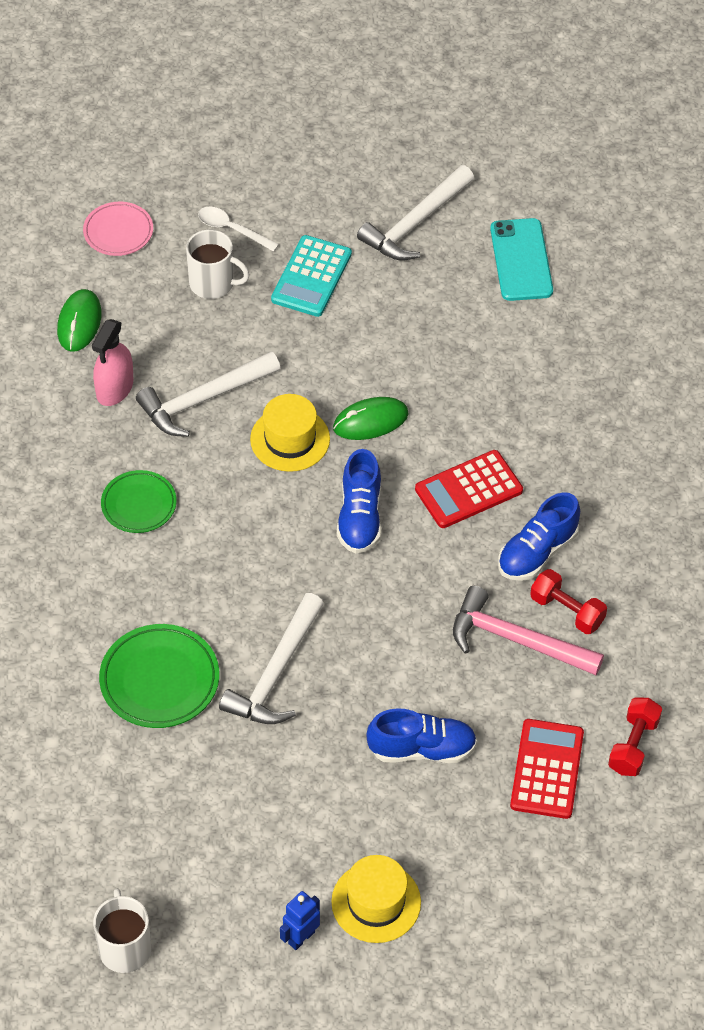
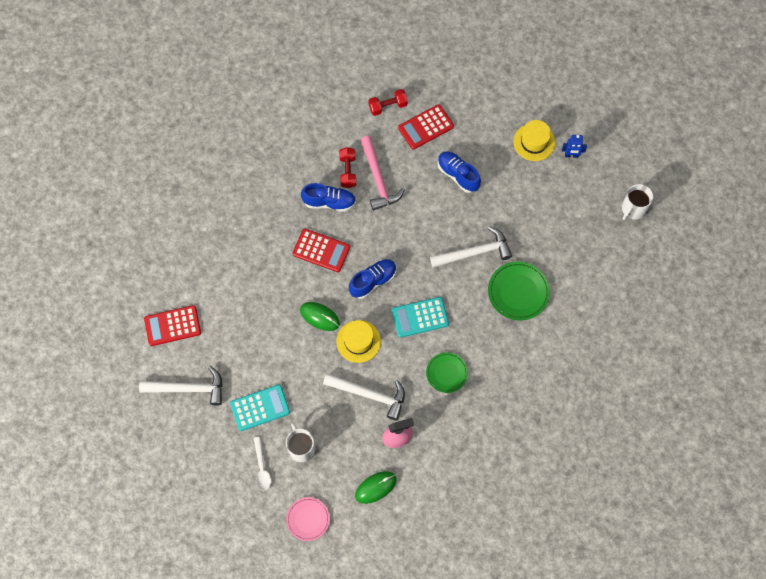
camera: 130 degrees left, 15 degrees up
(249, 533) = (420, 317): none -> turquoise calculator
(521, 260) = (172, 326): turquoise phone -> red calculator

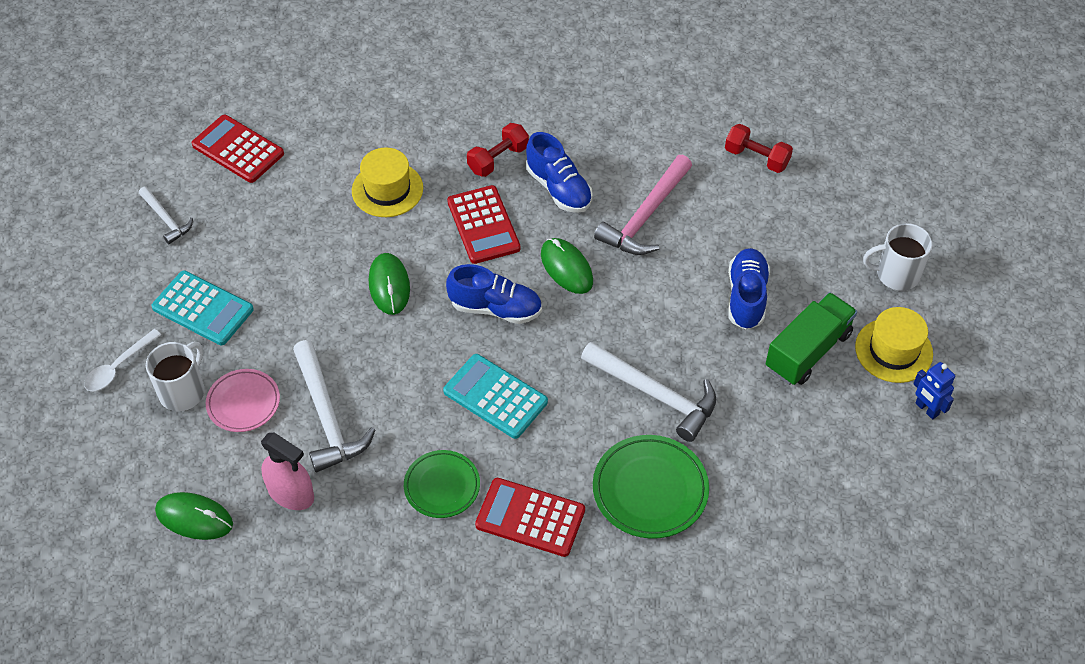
camera: 50 degrees right, 15 degrees down
(188, 389) = (166, 219): white hammer -> white hammer, size x0.56
(308, 519) = (83, 469): pink plate -> pink plate (243, 403)
(348, 171) = (621, 178): red dumbbell -> red dumbbell (498, 159)
(358, 341) = (394, 351): yellow hat -> yellow hat (387, 189)
(377, 234) = (566, 268): none -> green mouse
(426, 127) = (774, 216): red calculator -> red calculator (530, 518)
(505, 175) = (808, 351): none -> green truck
(633, 209) = (934, 549): white mug -> white mug (896, 274)

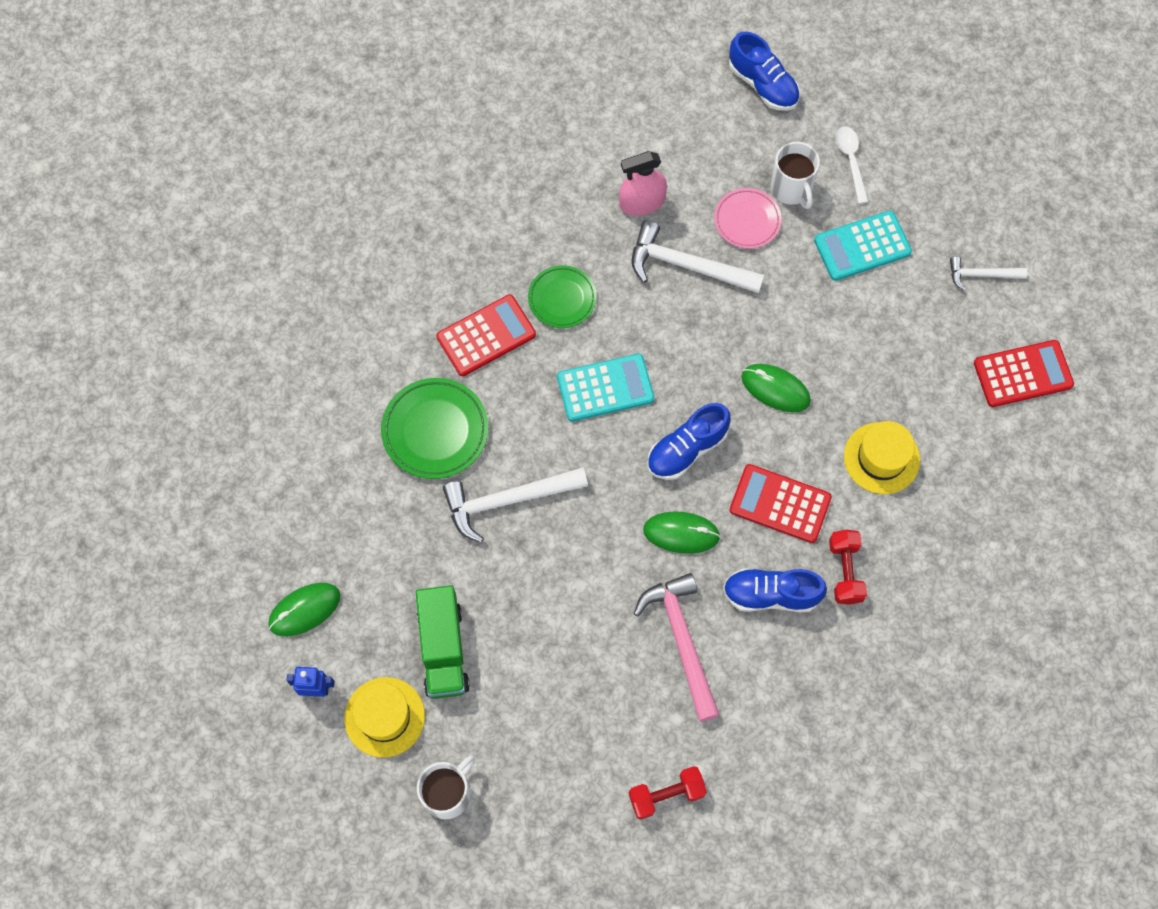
camera: 130 degrees right, 15 degrees up
(194, 518) = (674, 134): green mouse -> green mouse (304, 610)
(746, 297) = (533, 648): blue shoe -> blue shoe (763, 84)

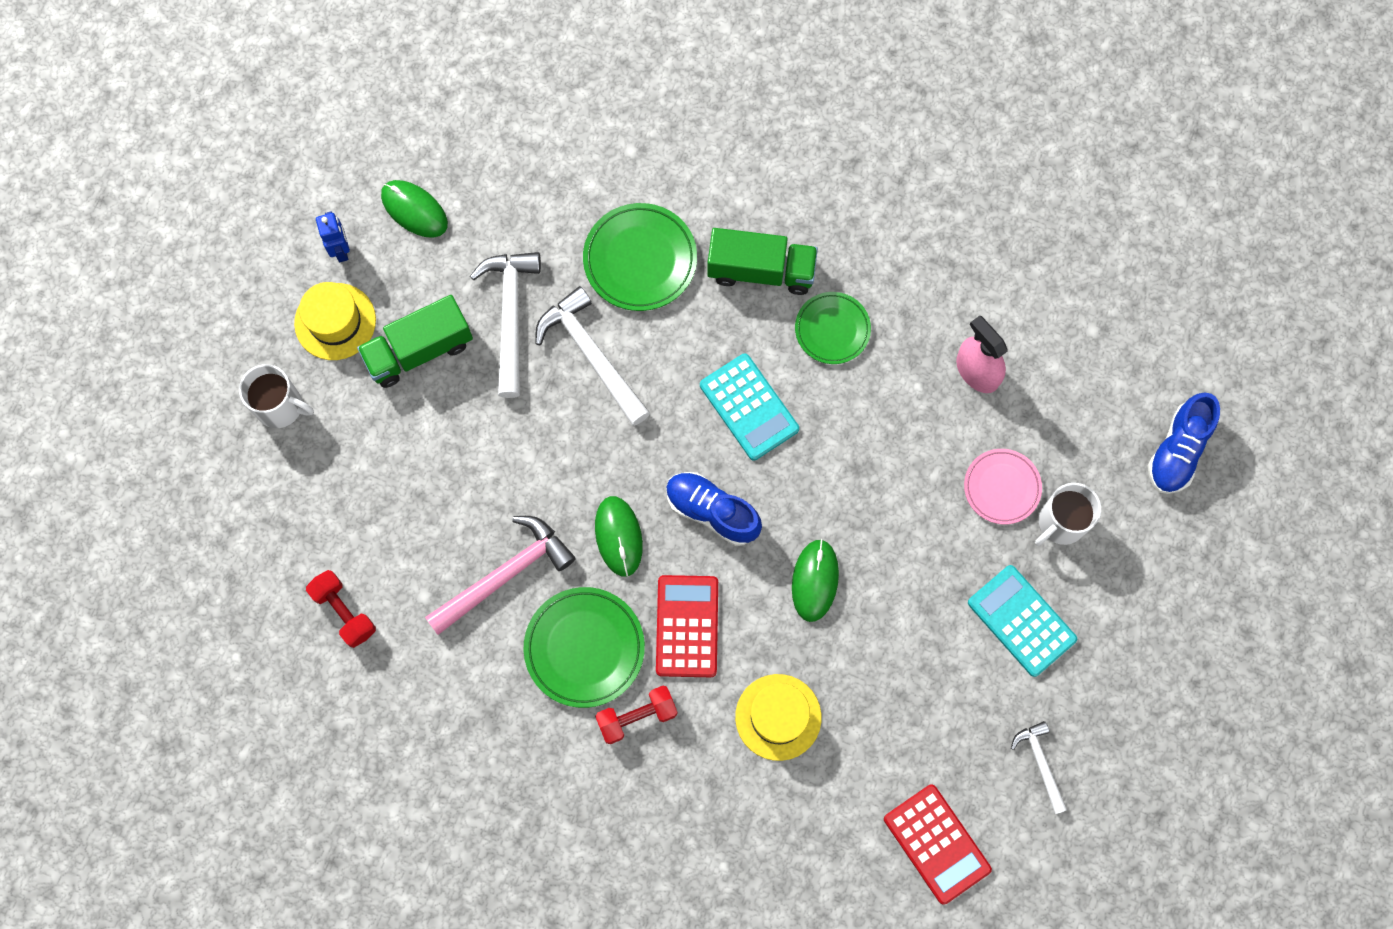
camera: 70 degrees right, 5 degrees up
(486, 336) = (761, 270): red calculator -> green truck
(687, 265) = (922, 442): white hammer -> white hammer (510, 316)
(771, 595) = (584, 648): blue shoe -> green plate
(851, 161) = (1123, 576): white spoon -> none

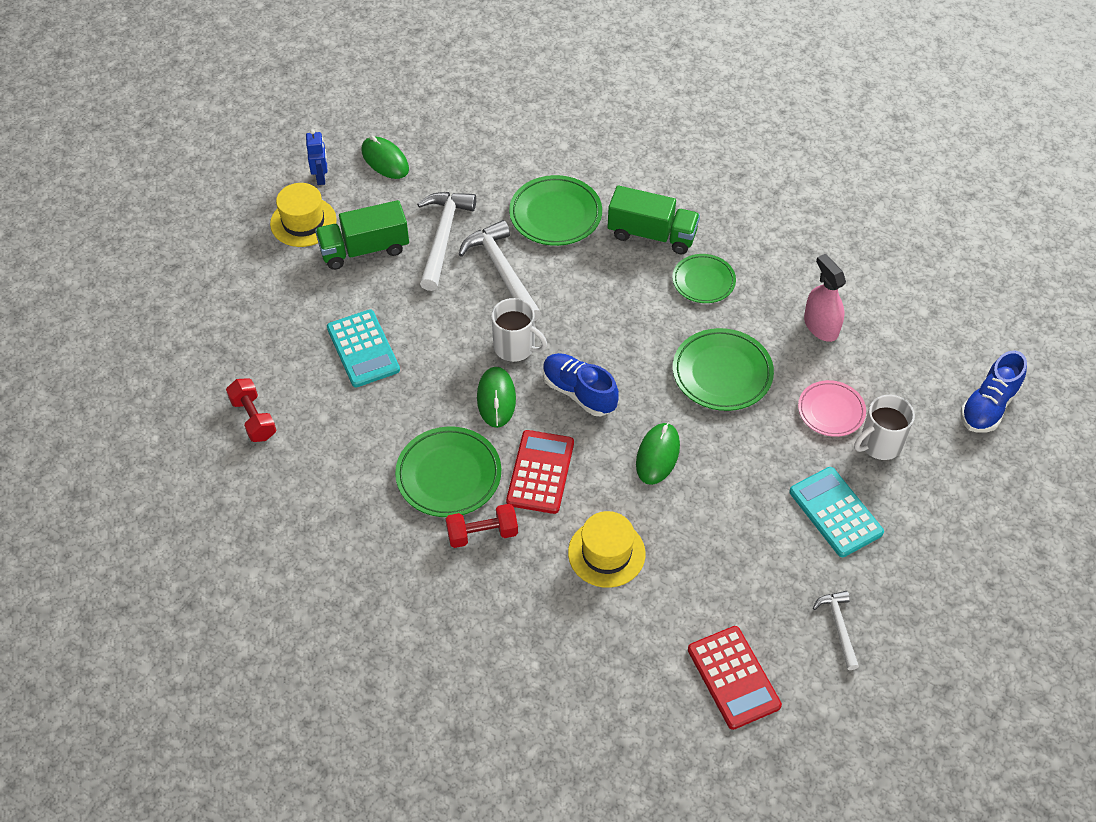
camera: 10 degrees right, 20 degrees down
(280, 406) = (244, 271): white mug -> white mug (515, 347)
(505, 575) = (395, 412): pink hammer -> none
(749, 407) = (624, 324): turquoise calculator -> turquoise calculator (363, 349)
(872, 457) = (722, 373): none -> green plate

